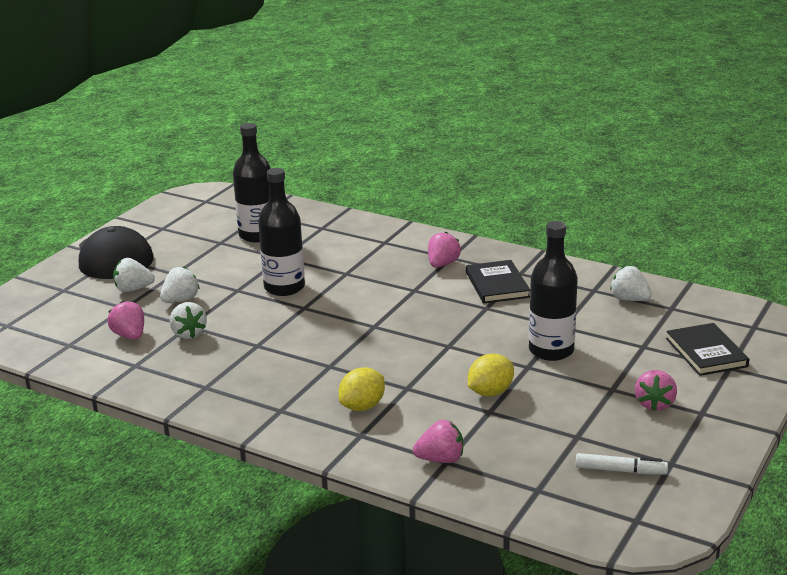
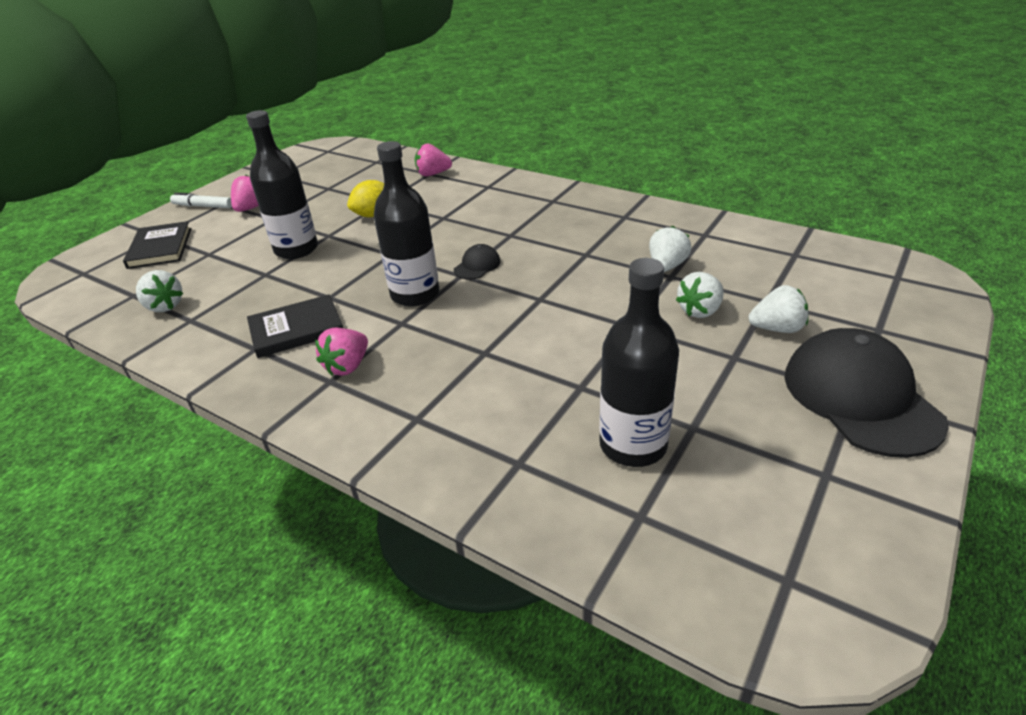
camera: 175 degrees left, 10 degrees up
(130, 336) = (733, 264): pink strawberry -> none
(188, 333) = (666, 266): white strawberry -> white strawberry turned 45 degrees clockwise
(284, 287) = (568, 329): black bottle -> black bottle (415, 294)
(360, 334) = (477, 265): none -> black cap
(362, 406) = (484, 204): yellow lemon -> none
(497, 285) = (296, 329): black book -> black book turned 75 degrees clockwise
(620, 470) = (315, 171): white marker -> white marker (203, 206)

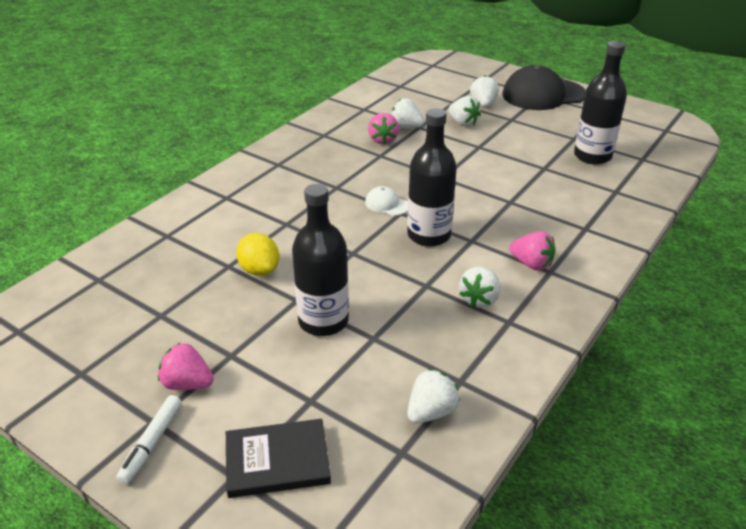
camera: 90 degrees left, 0 degrees up
(296, 329) = (479, 299): black book -> white strawberry
(433, 174) = (171, 233): pink strawberry -> pink strawberry (383, 140)
(477, 265) = (387, 204): black cap -> white cap

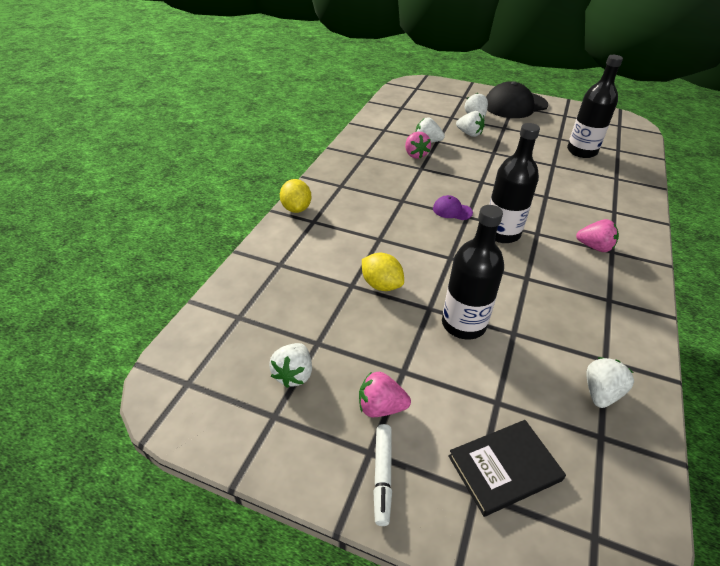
camera: 15 degrees left, 5 degrees up
(216, 182) = (296, 208): none -> yellow lemon
(387, 204) = (452, 210): white cap -> purple cap
(479, 299) = (575, 284): white strawberry -> white strawberry (294, 374)

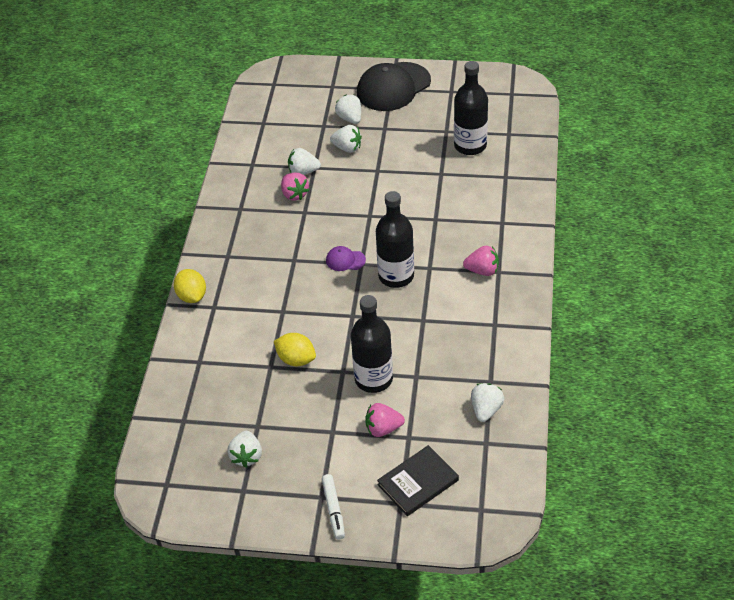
camera: 10 degrees left, 5 degrees up
(381, 407) = (321, 463): pink strawberry -> pink strawberry (383, 429)

